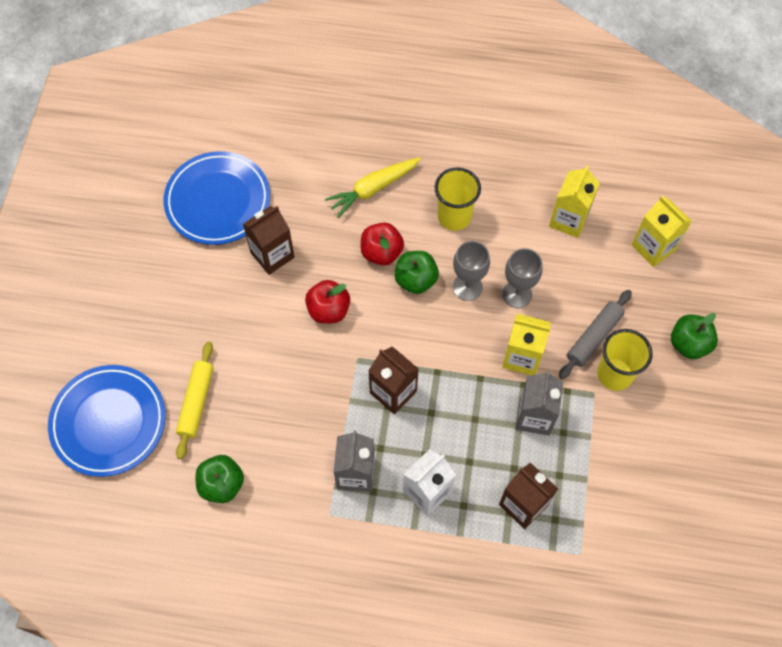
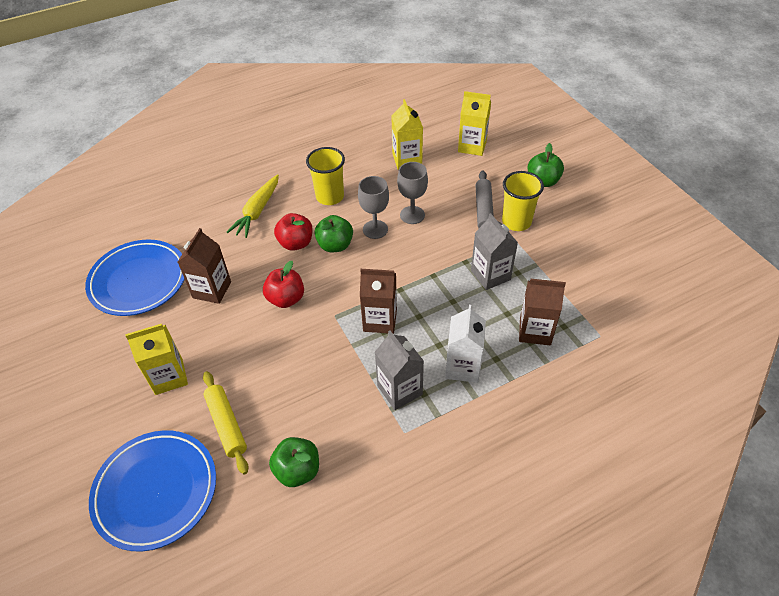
camera: 35 degrees left, 15 degrees down
(522, 357) = (449, 247): yellow carton -> yellow carton (169, 377)

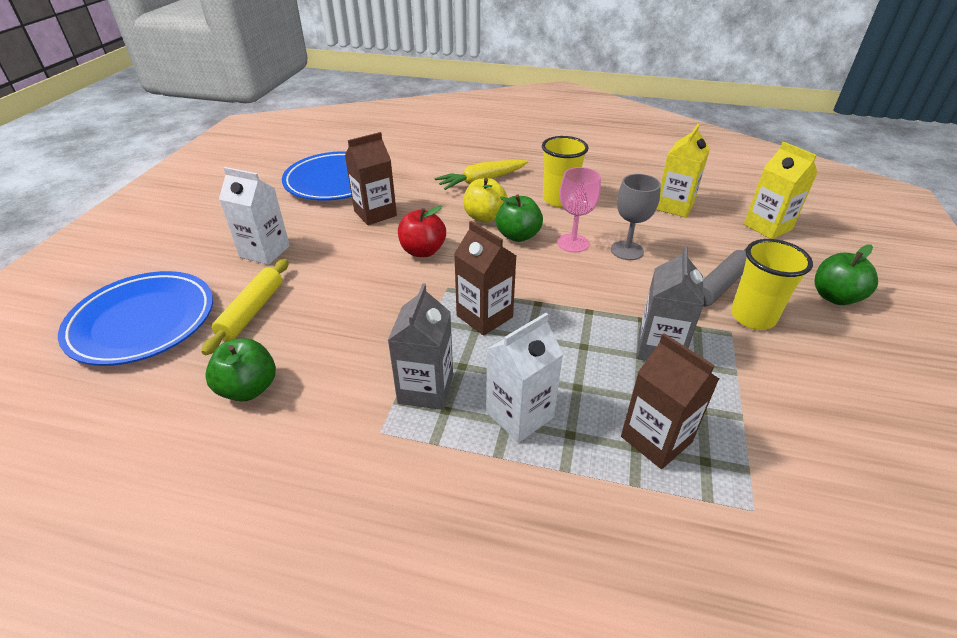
camera: 40 degrees right, 10 degrees down
(169, 377) = (265, 251): yellow carton -> white carton
(296, 243) = (484, 217): red apple -> yellow apple
(375, 229) = (573, 243): grey goblet -> pink goblet

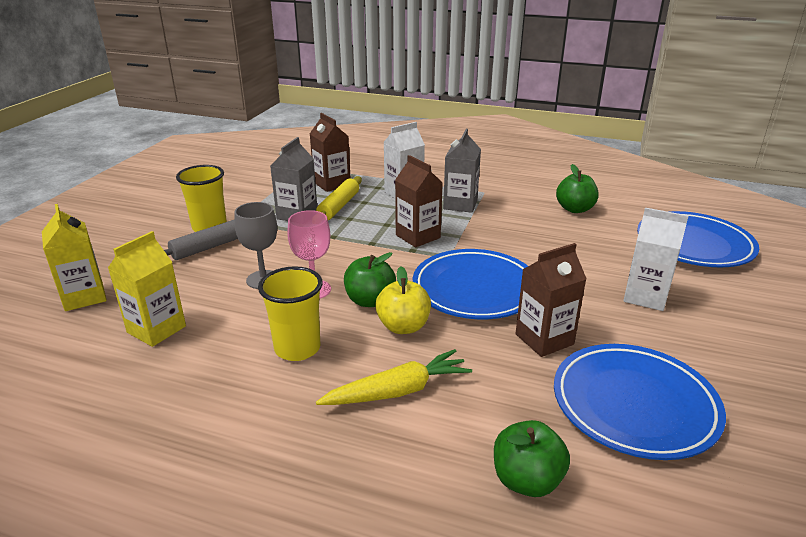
camera: 175 degrees left, 10 degrees down
(252, 311) = (610, 247): yellow rolling pin -> yellow rolling pin (339, 206)
(423, 251) = (475, 289): red apple -> blue plate
(835, 297) = (125, 236): green apple -> green apple (527, 480)

